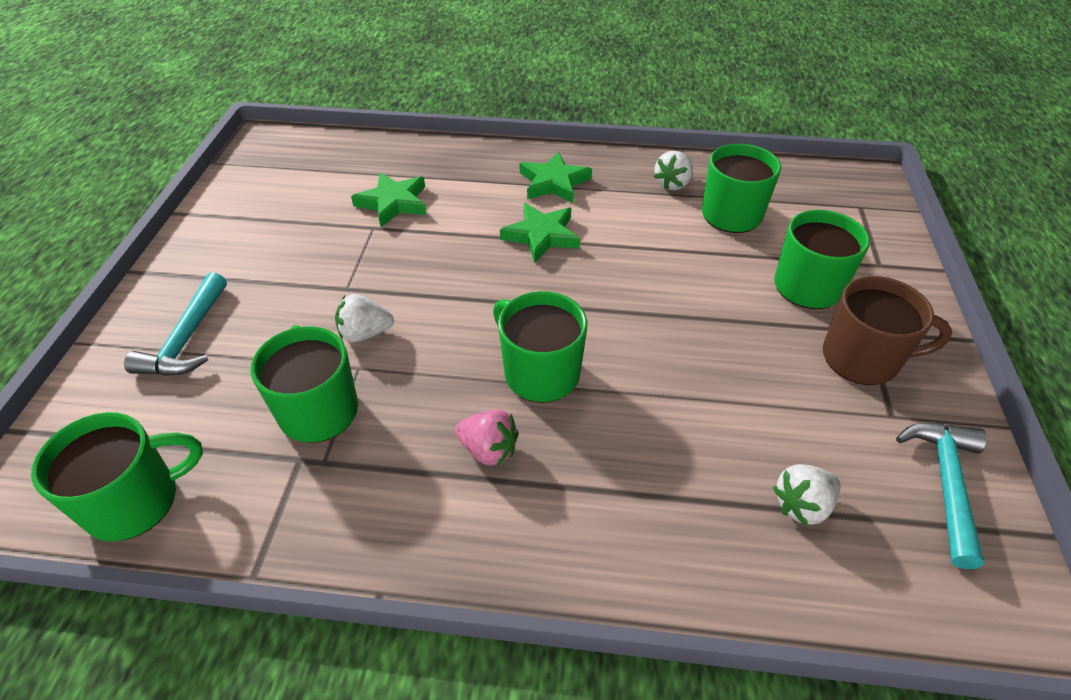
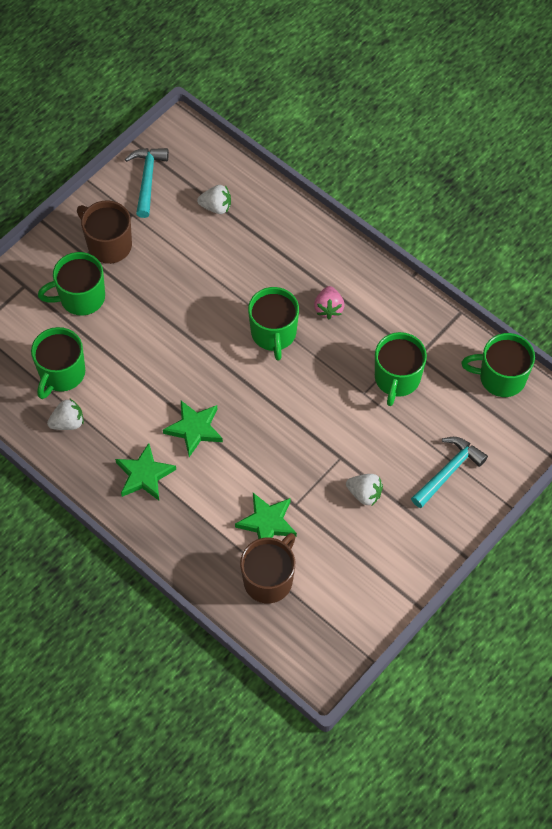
camera: 145 degrees left, 15 degrees up
(359, 169) = (269, 579): none -> brown mug
(365, 333) = (348, 415): white strawberry -> white strawberry (364, 494)
(488, 450) = (328, 308): pink strawberry -> pink strawberry turned 150 degrees counterclockwise
(945, 483) = (147, 179): turquoise hammer -> turquoise hammer turned 135 degrees clockwise

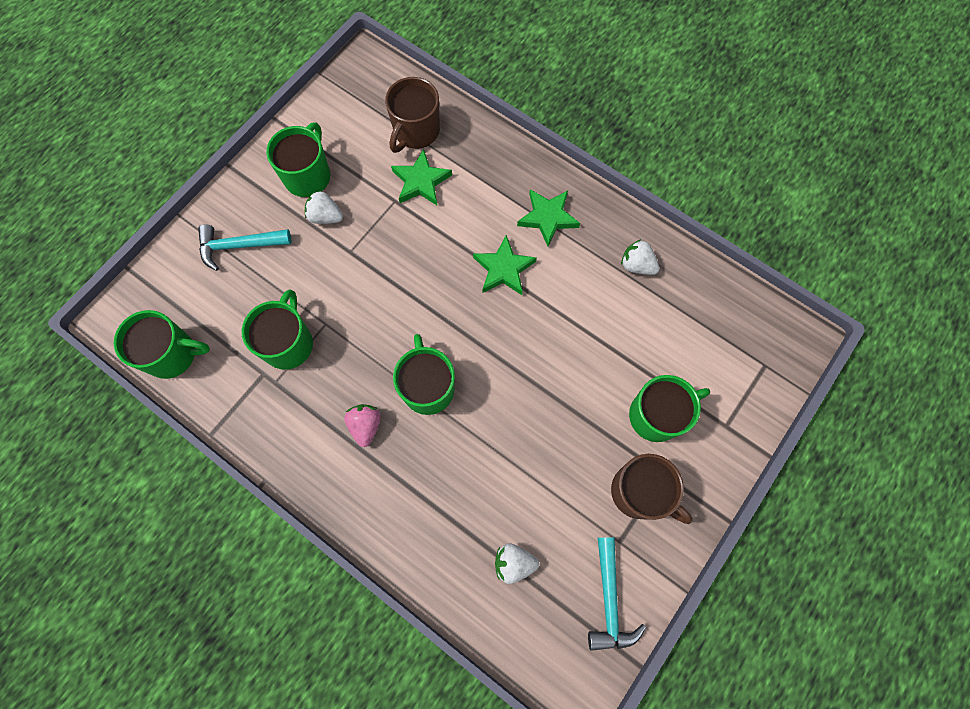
camera: 175 degrees right, 10 degrees up
(61, 374) = (656, 319): green mug -> green mug (308, 176)
(68, 422) = (636, 265): white strawberry -> white strawberry turned 60 degrees clockwise
(448, 471) = (239, 246): turquoise hammer -> turquoise hammer turned 45 degrees clockwise

